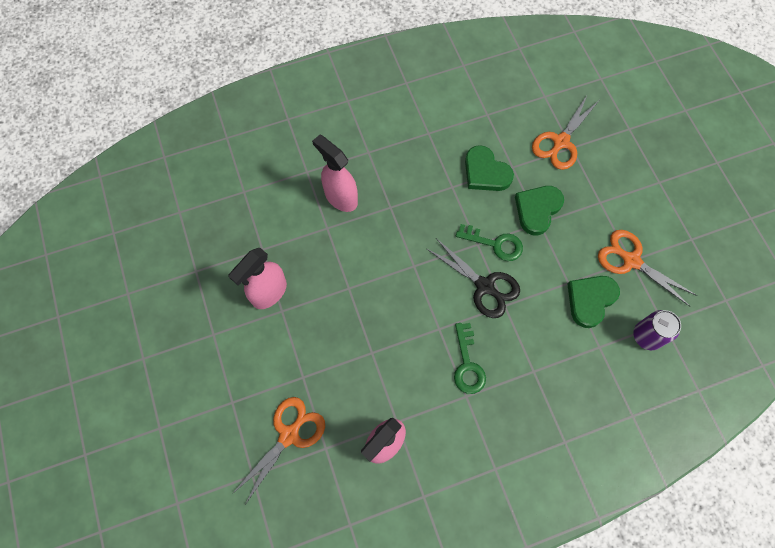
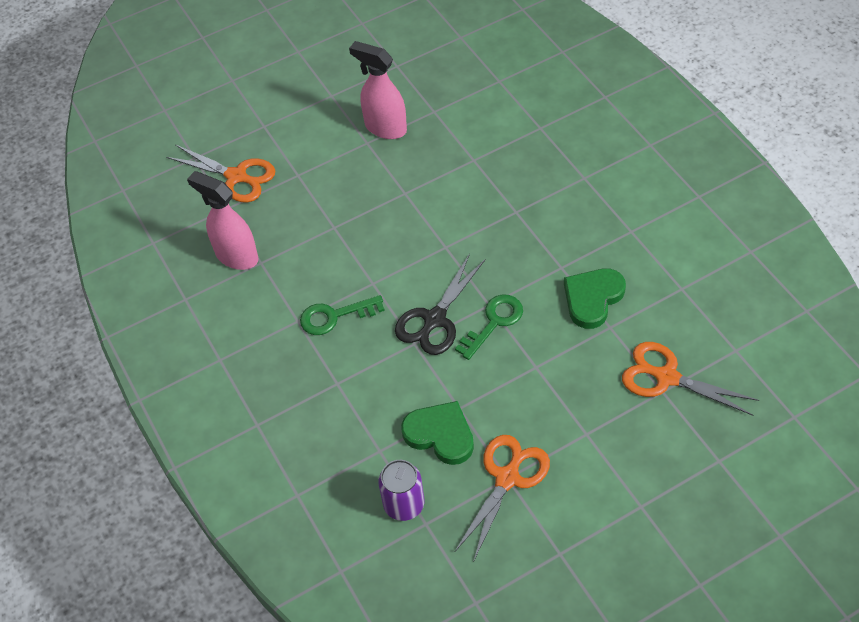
camera: 85 degrees right, 15 degrees down
(340, 197) = (515, 164): pink spray bottle -> none
(495, 244) = (494, 322): green key -> green key turned 150 degrees counterclockwise
(537, 210) = (554, 362): green heart -> none

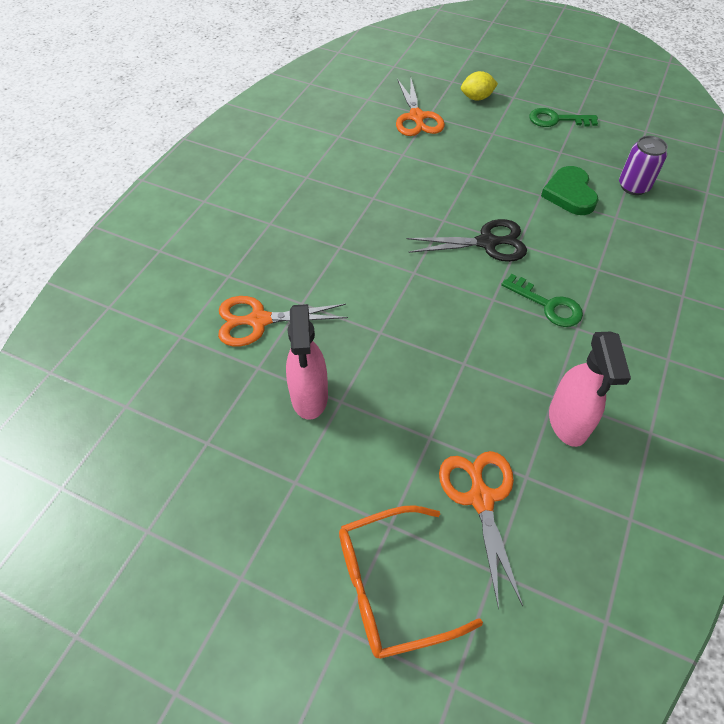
camera: 130 degrees left, 0 degrees up
(232, 109) = (391, 587): none -> orange glasses
(494, 322) = (456, 210): green key -> green key (556, 120)
(507, 477) = (560, 151): orange scissors -> orange scissors (258, 320)
(592, 299) = (386, 171): green heart -> none
(664, 463) = (476, 98): none -> yellow lemon

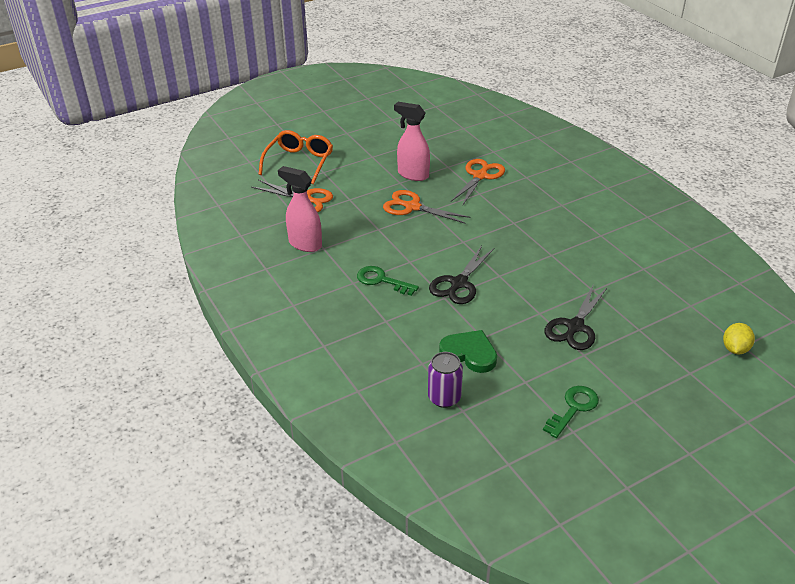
camera: 125 degrees right, 15 degrees down
(417, 117) = (640, 320): orange scissors -> orange scissors (412, 207)
(465, 148) = (575, 327): none -> black scissors
(476, 98) = (648, 374): yellow lemon -> yellow lemon (735, 349)
(548, 305) = (381, 280): green key -> green key turned 45 degrees clockwise

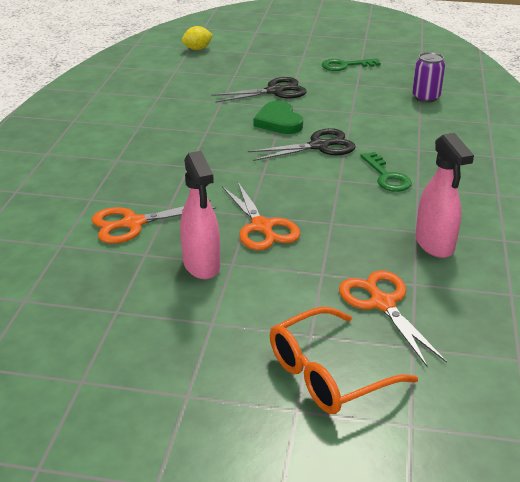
camera: 140 degrees left, 5 degrees down
(469, 353) = (375, 108): green heart -> green heart (278, 121)

